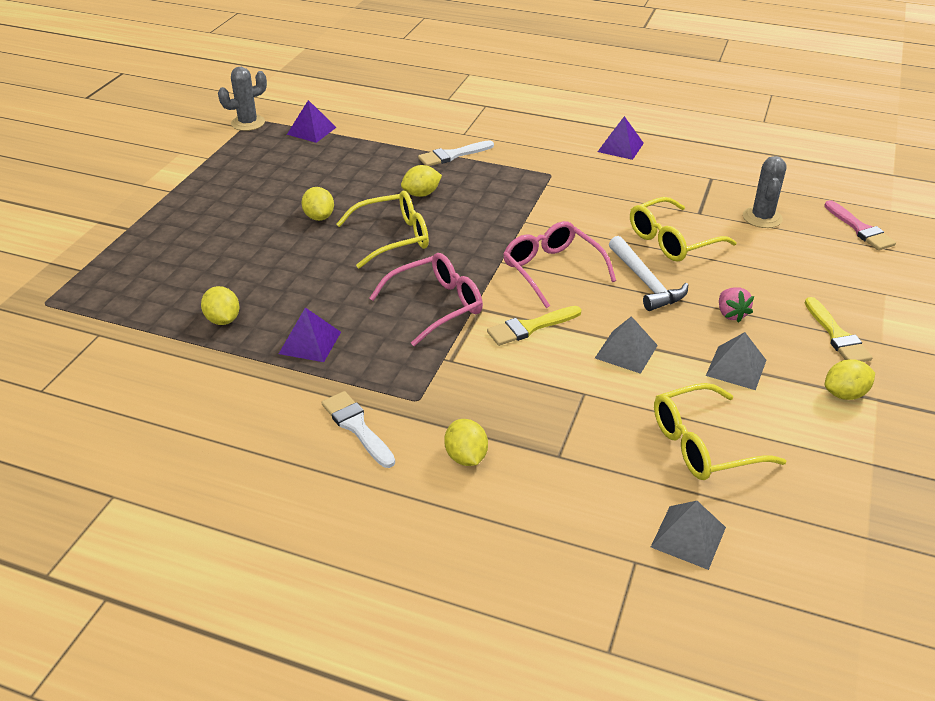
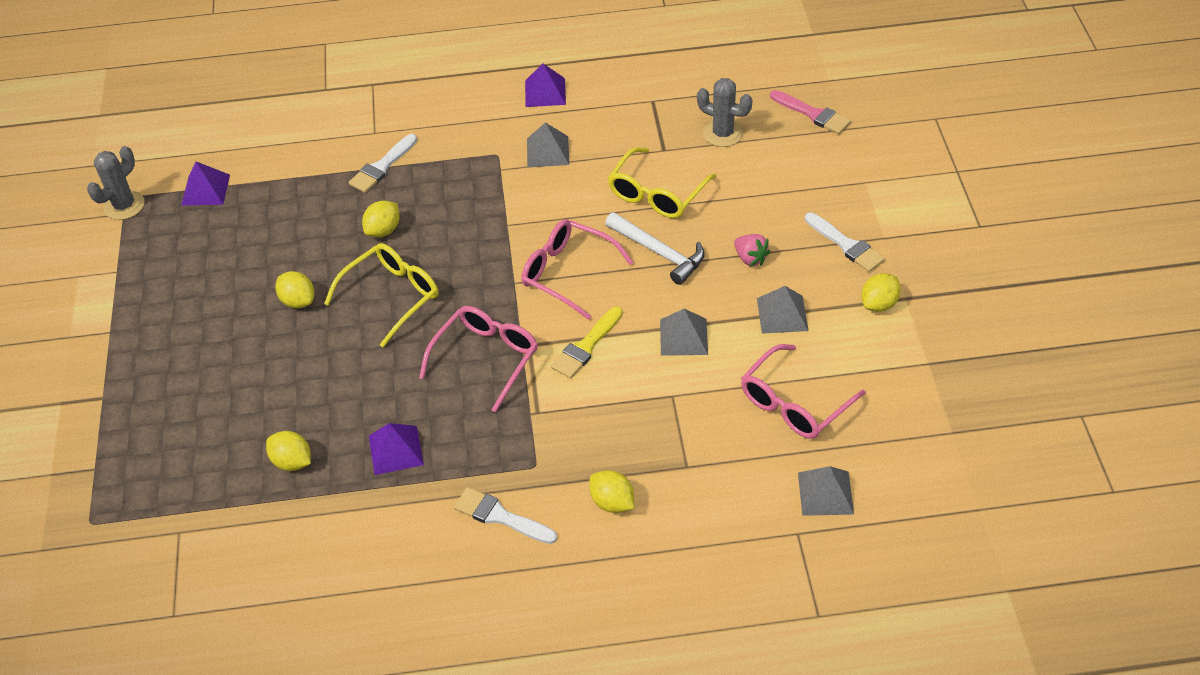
camera: 25 degrees left, 10 degrees up
(595, 184) = (548, 151): none -> grey pyramid
(703, 445) = (794, 403): yellow glasses -> pink glasses
(762, 218) = (723, 133): grey cactus -> grey cactus turned 45 degrees counterclockwise
(836, 335) = (846, 245): yellow brush -> white brush

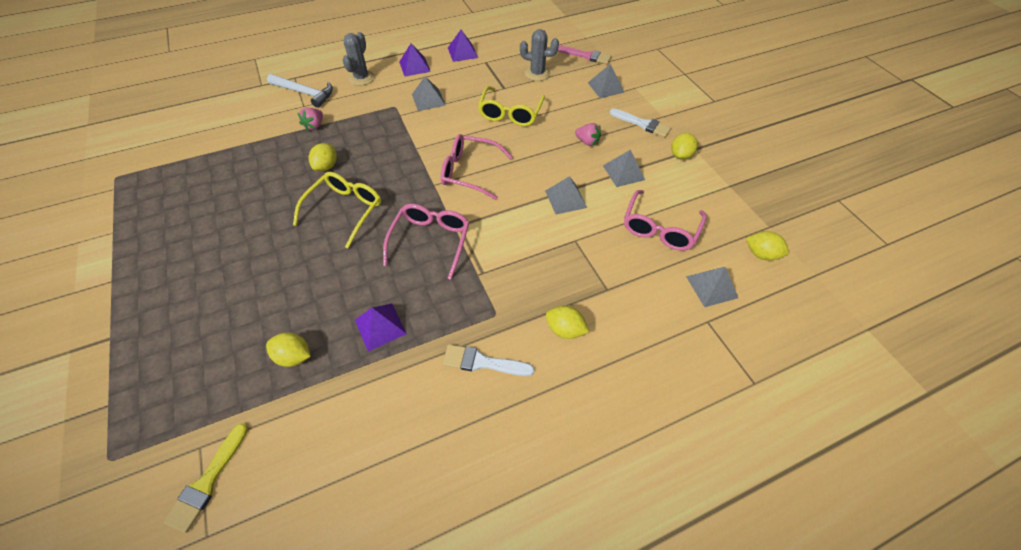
camera: 20 degrees left, 5 degrees up
(124, 205) = (114, 183): grey cactus -> grey cactus (361, 78)
(205, 189) = (181, 161): purple pyramid -> purple pyramid (462, 52)
(298, 301) = (271, 227): yellow lemon -> yellow lemon (761, 254)
(382, 166) = (314, 126): white brush -> pink strawberry
(586, 346) = (501, 218): yellow brush -> yellow brush (208, 481)
(659, 253) = (526, 148): white hammer -> white hammer (305, 93)
(818, 174) = (605, 87): none -> grey pyramid

